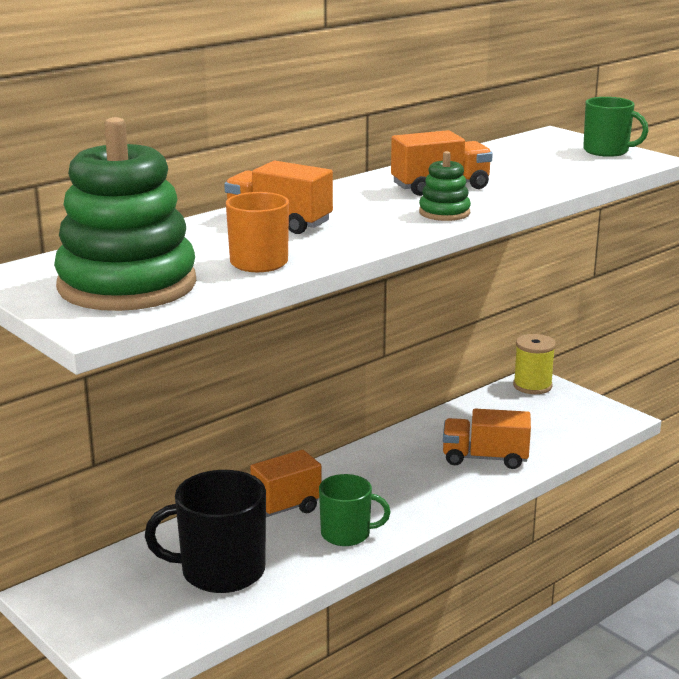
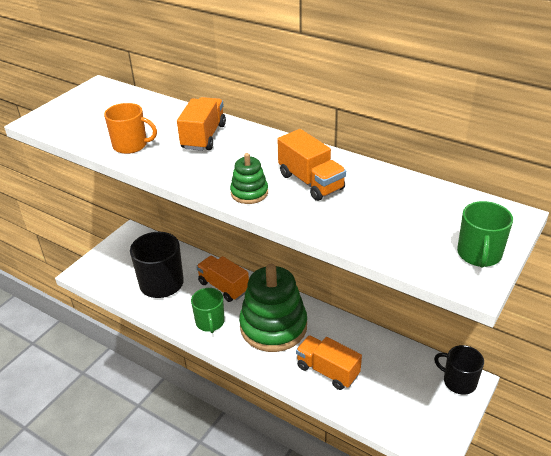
camera: 75 degrees right, 15 degrees up
(127, 285) = (88, 117): green stacking toy -> green stacking toy (273, 326)
(485, 458) = (327, 371): orange truck -> orange truck turned 45 degrees counterclockwise
(532, 386) = (459, 381): yellow spool -> black mug

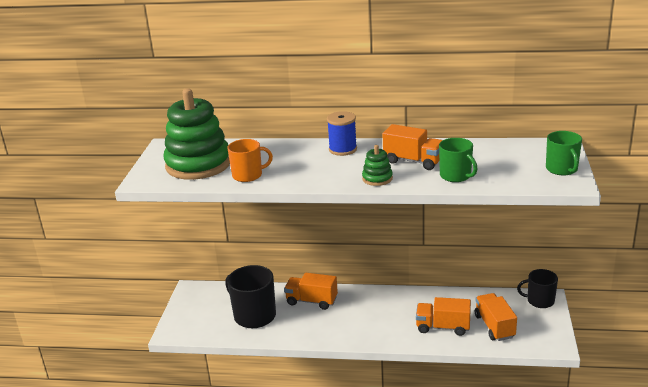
camera: 25 degrees left, 10 degrees down
(204, 137) = (301, 156): orange truck -> orange truck (494, 326)
(210, 322) = (322, 328): green mug -> green mug (456, 176)
(252, 142) = (343, 149): none -> blue spool
(273, 326) = (377, 314): green stacking toy -> green stacking toy (198, 164)

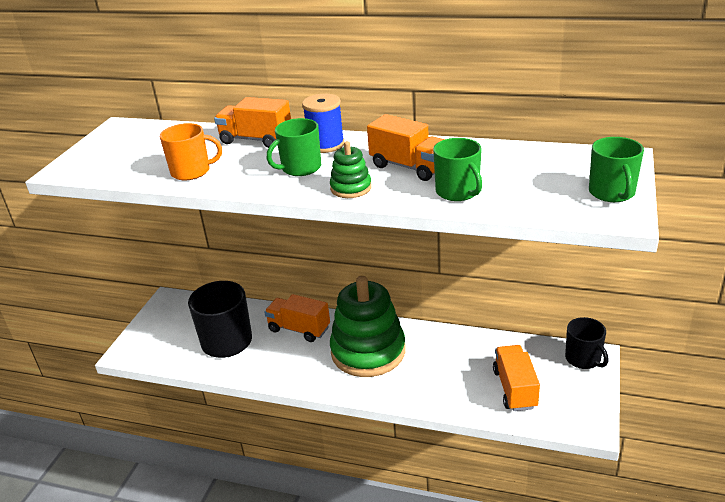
camera: 10 degrees right, 5 degrees up
(198, 164) = (141, 153): green stacking toy -> green stacking toy (368, 351)
(332, 167) = (300, 168): none -> green mug
(443, 327) = (448, 382): orange truck -> orange truck (256, 139)
(540, 301) = (583, 359): black mug -> black mug turned 135 degrees counterclockwise

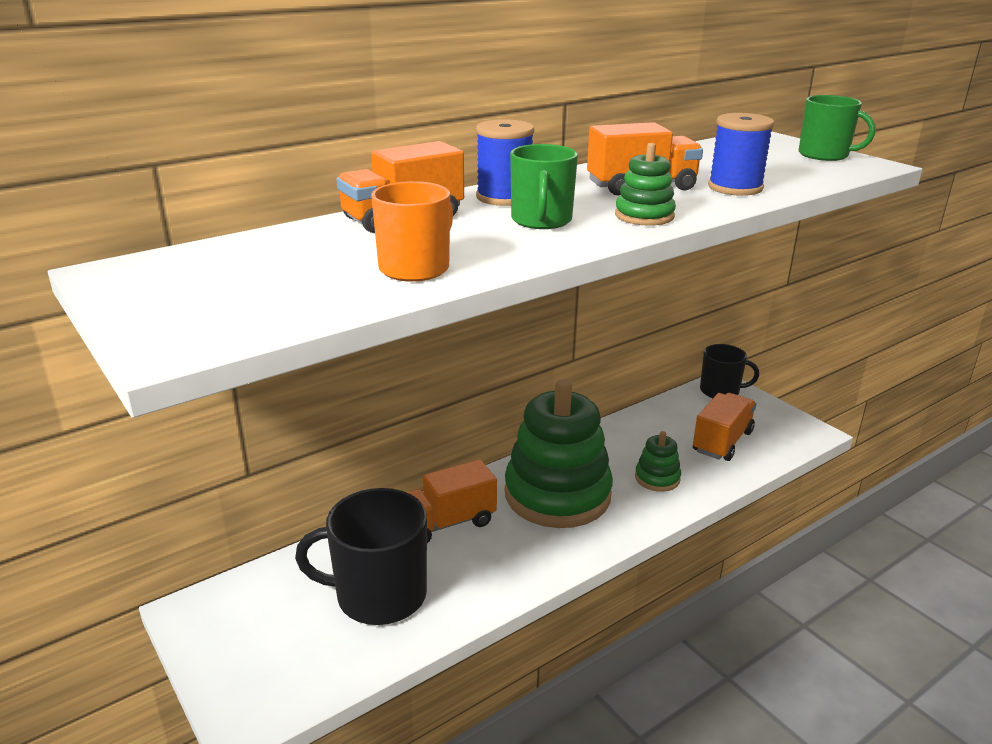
camera: 55 degrees left, 5 degrees down
(433, 380) = (657, 478): none -> green stacking toy
(458, 192) = (735, 188): green mug -> blue spool
(515, 389) = (722, 442): orange truck -> orange truck turned 90 degrees clockwise

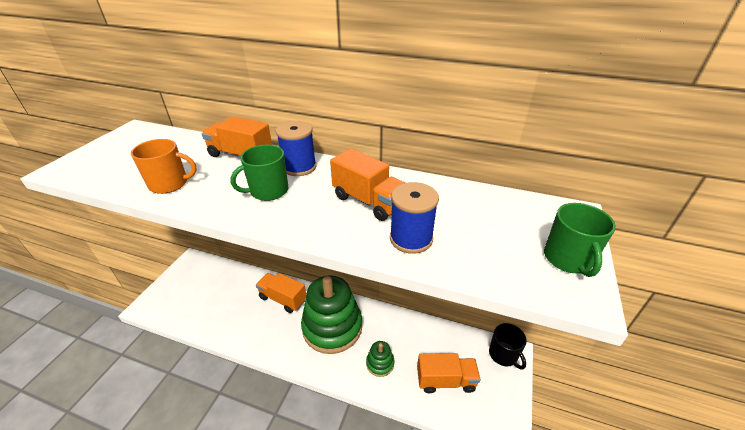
camera: 55 degrees right, 10 degrees up
(379, 595) = (224, 304): black mug -> none
(644, 216) = (308, 221): green stacking toy -> none

